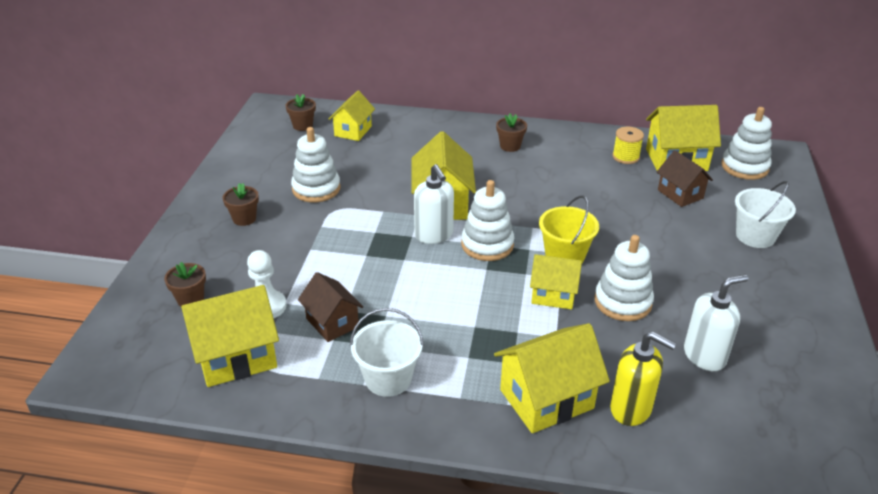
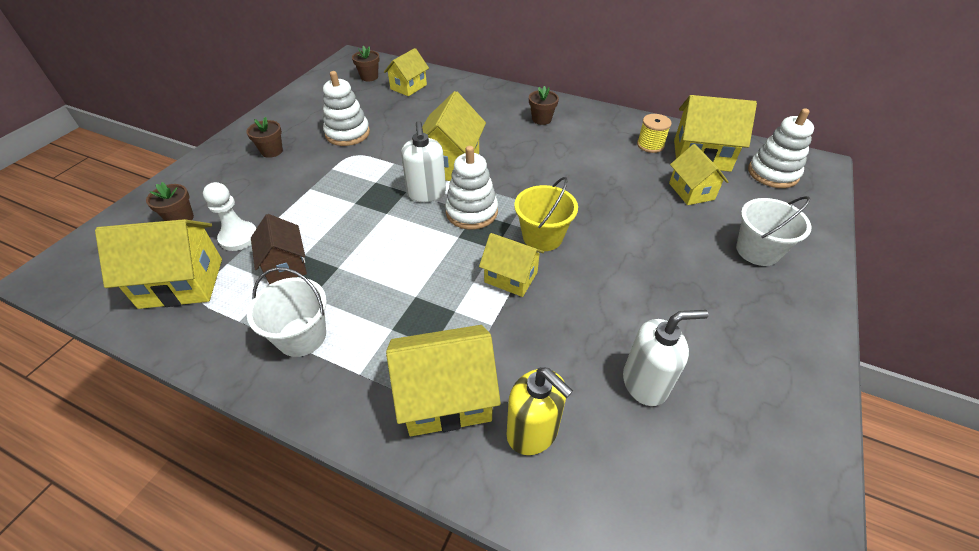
camera: 15 degrees right, 10 degrees up
(622, 302) = (580, 299): white stacking toy -> none
(680, 194) = (691, 191): brown house -> yellow house

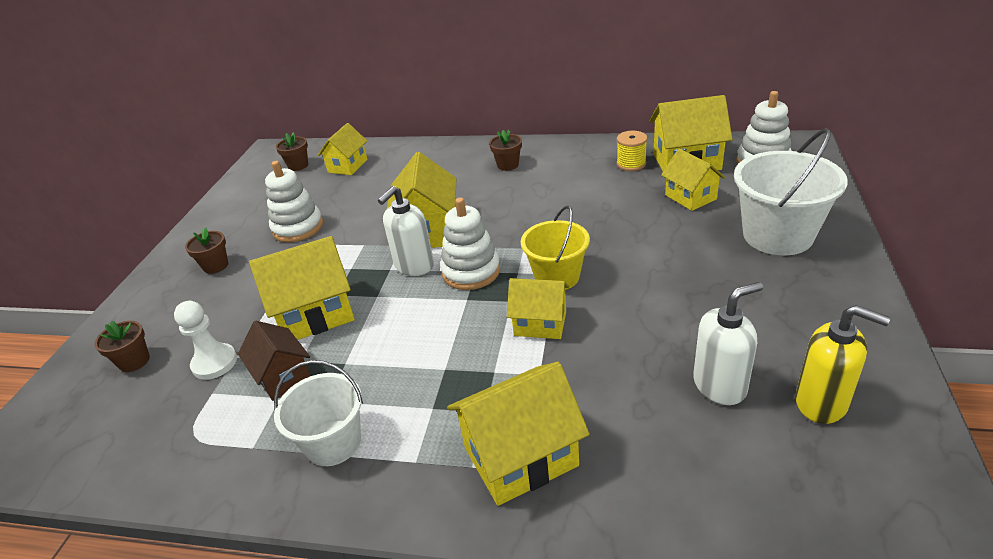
camera: 10 degrees left, 10 degrees down
(182, 283) = (165, 427): yellow house -> yellow house (315, 314)
(427, 194) = (414, 266): white soap dispenser -> white soap dispenser turned 60 degrees clockwise
(533, 432) = (626, 463): yellow soap dispenser -> yellow soap dispenser (822, 403)
(757, 250) = (777, 235): white bucket -> white bucket, size x1.52

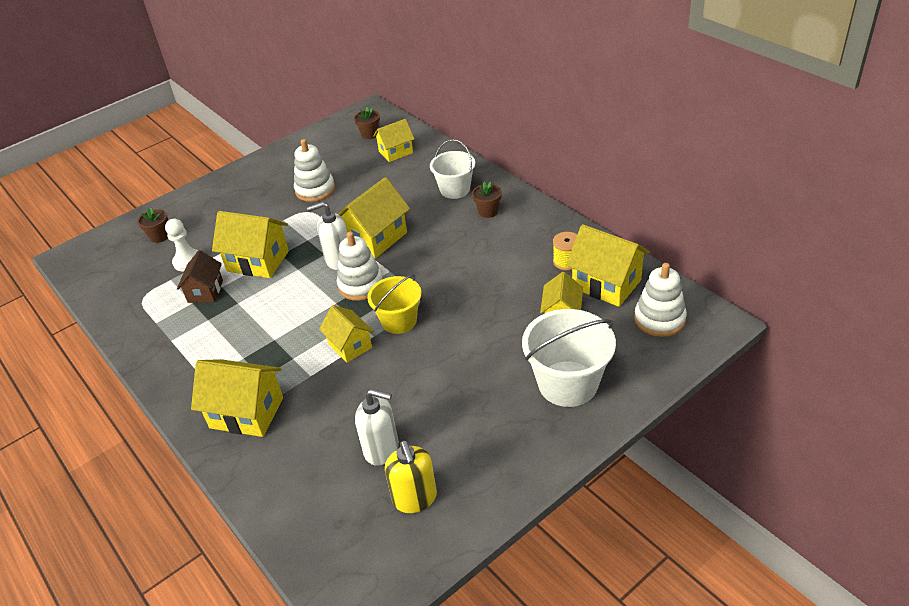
camera: 40 degrees right, 5 degrees up
(216, 266) = (249, 193): brown flower pot -> none
(333, 443) = (186, 345): white bucket -> white bucket (455, 189)

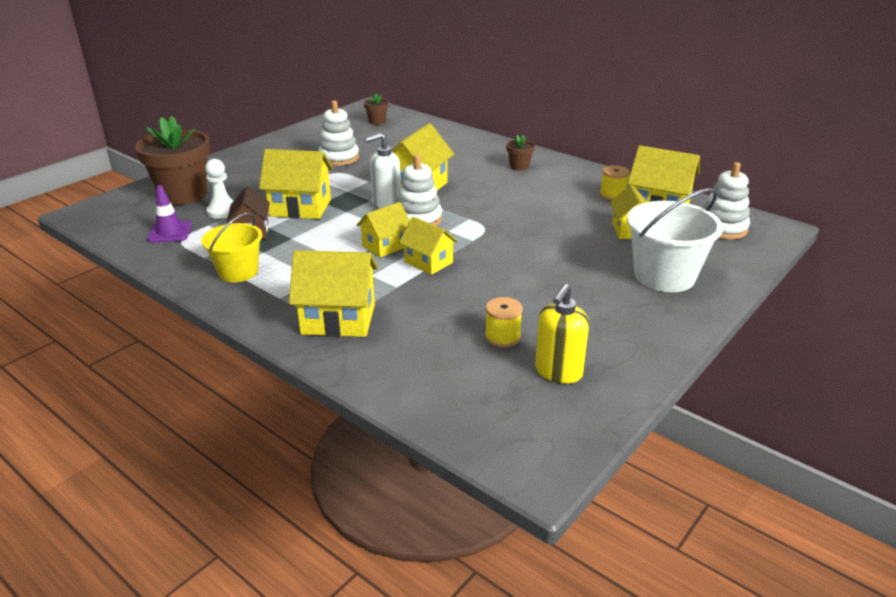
camera: 15 degrees left, 10 degrees down
(135, 287) = (170, 232): none -> purple traffic cone
(159, 236) = (183, 195): brown flower pot -> brown flower pot, size x2.26
(382, 449) = (502, 337): white soap dispenser -> yellow spool
(396, 152) = (408, 132): yellow house -> yellow house (385, 246)
(399, 321) = (471, 242): yellow bucket -> yellow bucket (238, 272)
(415, 498) = (558, 372): yellow soap dispenser -> yellow soap dispenser turned 60 degrees clockwise
(455, 189) = (479, 153): white bucket -> none

